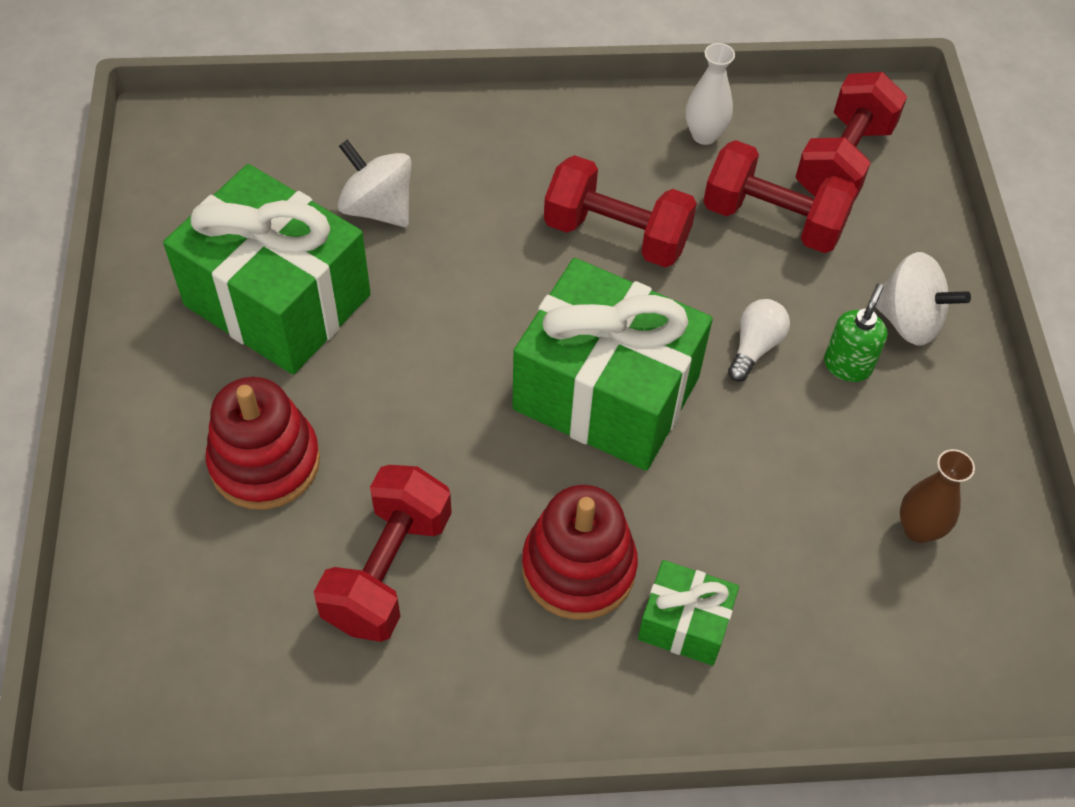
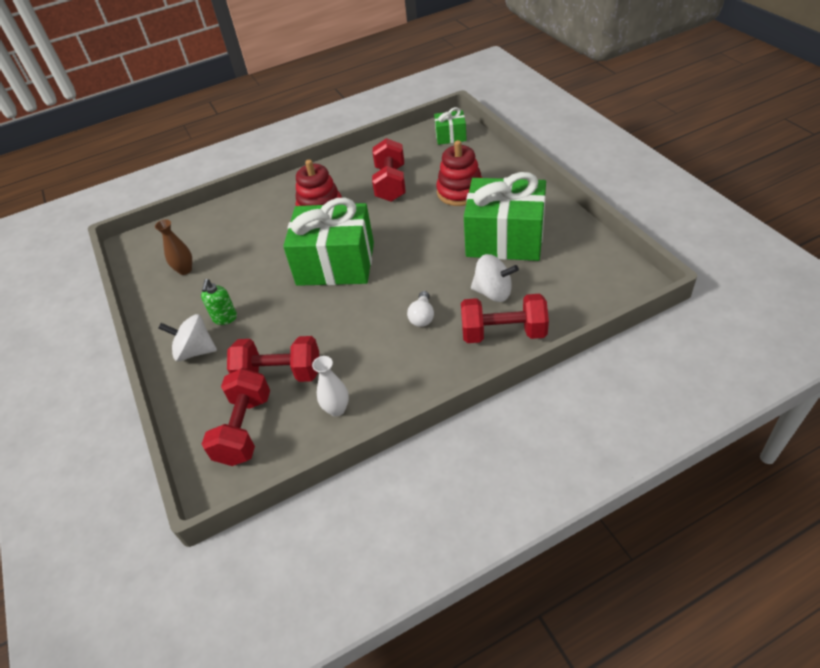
camera: 165 degrees right, 10 degrees down
(616, 234) = (363, 330): red dumbbell -> red dumbbell (503, 333)
(684, 624) = (274, 210): green gift -> green gift (450, 136)
(755, 347) = (272, 308): white light bulb -> white light bulb (422, 316)

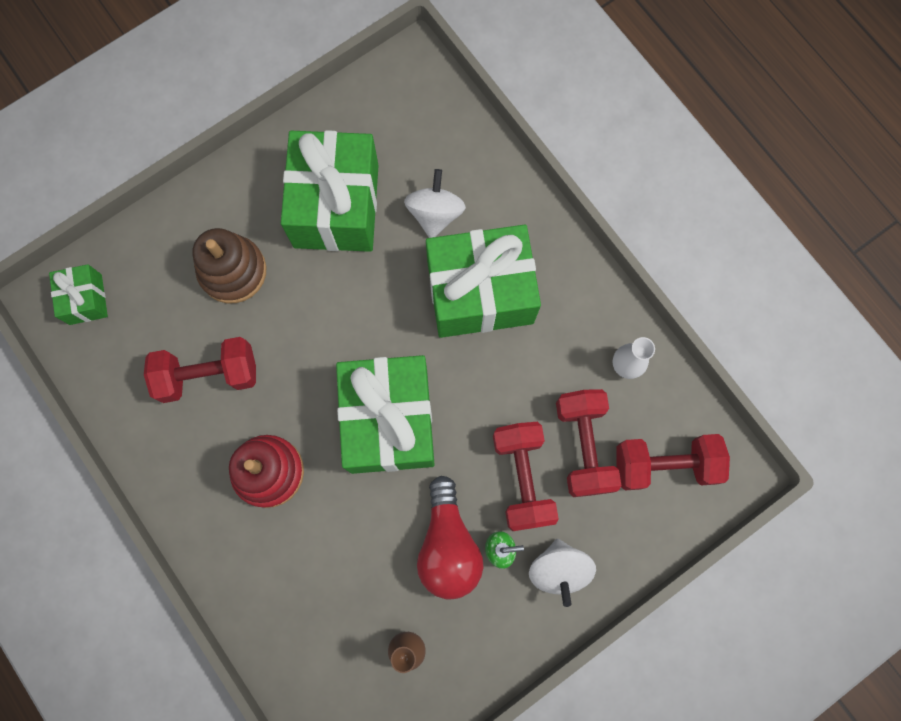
camera: 105 degrees left, 30 degrees up
(239, 291) = (448, 545): none -> red light bulb
(422, 316) = (480, 292): white light bulb -> green gift
(460, 192) = (233, 271): red stacking toy -> brown stacking toy
(503, 333) = (499, 199): red dumbbell -> red dumbbell (522, 478)

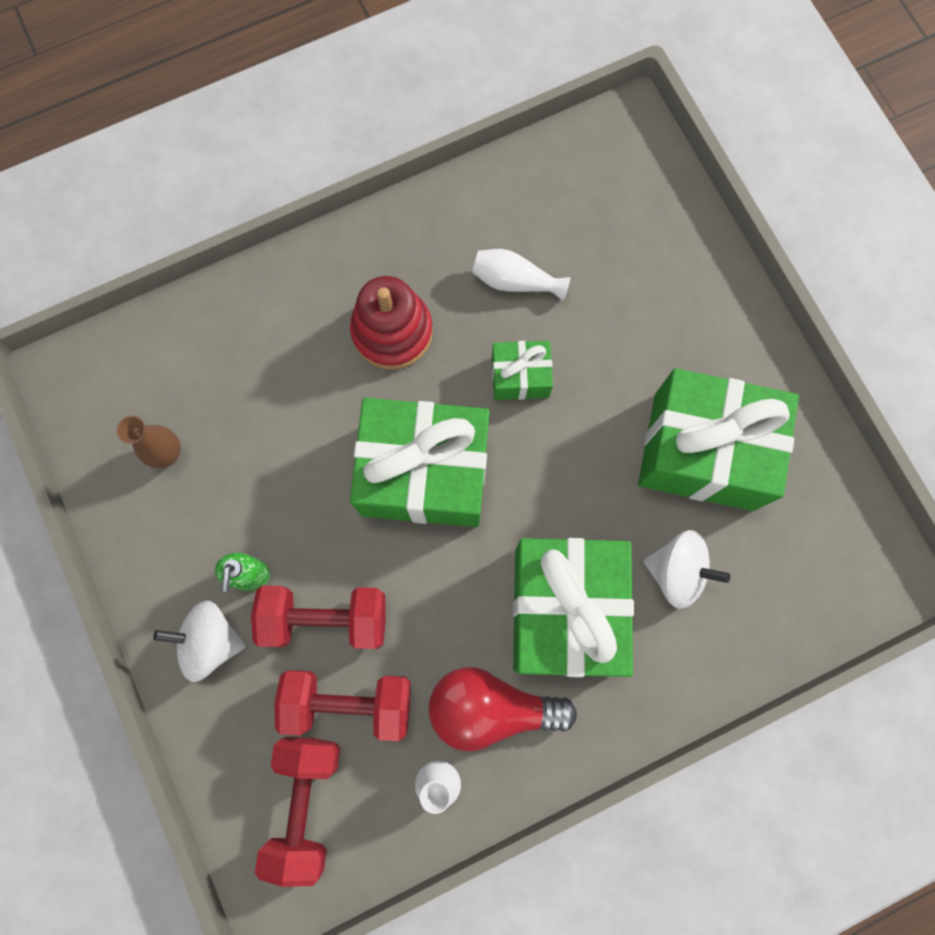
camera: 100 degrees right, 0 degrees up
(85, 299) = (624, 162): green gift -> green gift (520, 376)
(208, 375) = (515, 281): red dumbbell -> white vase
(233, 271) = (635, 321): brown stacking toy -> none
(448, 545) = (267, 517): red light bulb -> red light bulb (491, 707)

